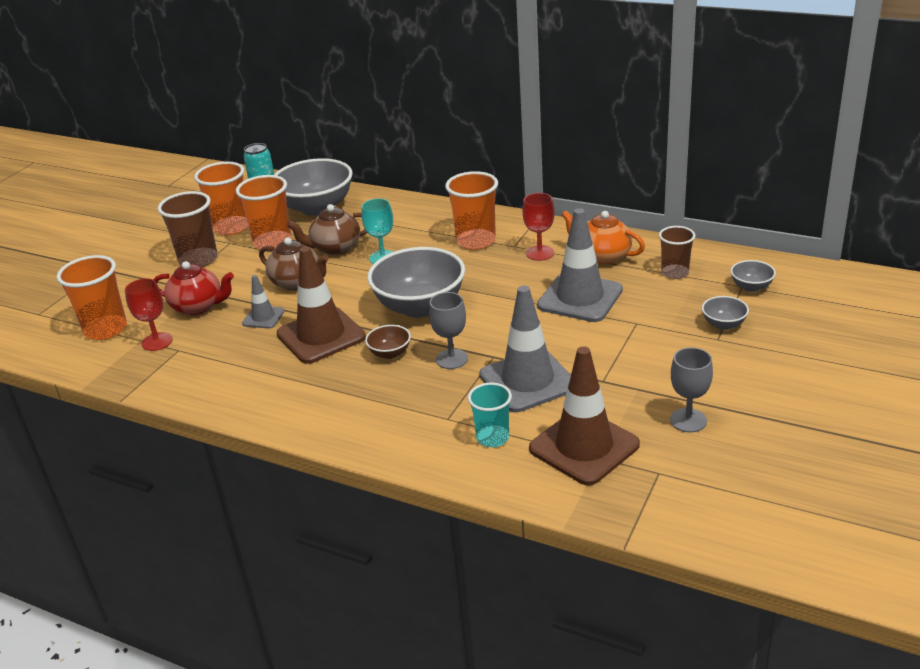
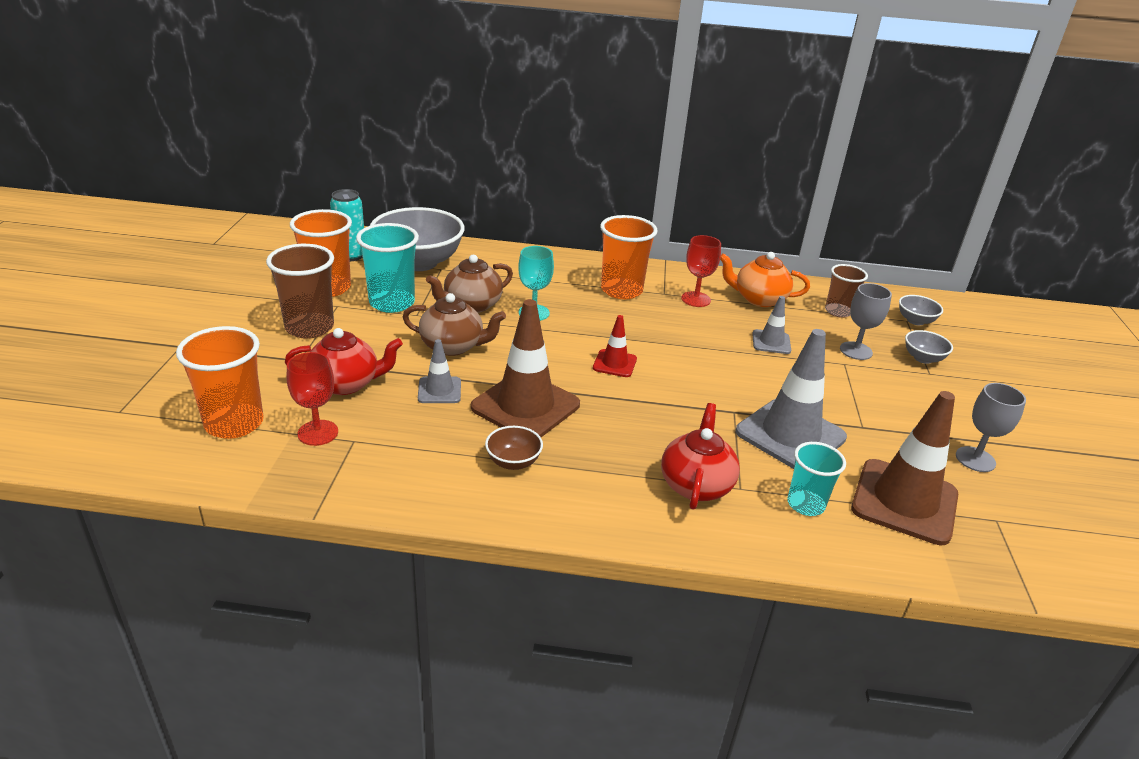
camera: 25 degrees left, 0 degrees up
(273, 242) = (392, 303): orange cup -> turquoise cup
(390, 353) = (620, 419): brown bowl -> brown bowl (513, 462)
(412, 411) = (696, 485): none -> red teapot
(420, 307) = (614, 363): grey bowl -> red traffic cone
(451, 359) = (693, 419): grey goblet -> grey goblet (856, 351)
(580, 298) = (771, 342): grey traffic cone -> grey traffic cone, size x0.50

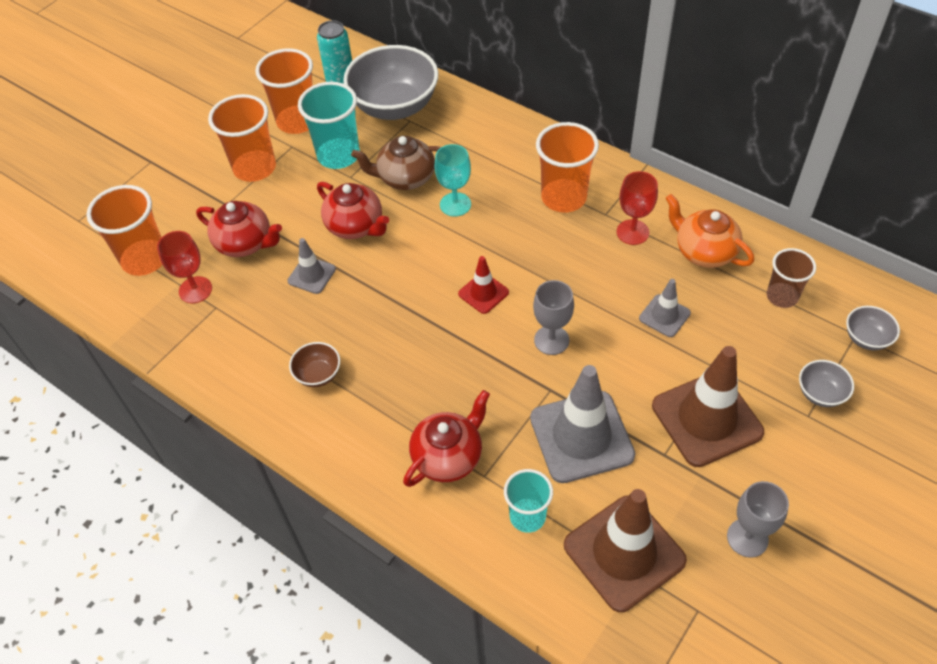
camera: 35 degrees right, 20 degrees up
(309, 328) = (255, 168): brown cup -> orange cup
(453, 346) = (356, 226): brown teapot -> red teapot
(525, 406) = (369, 317): brown traffic cone -> brown traffic cone (706, 419)
(856, 351) = (750, 357): grey goblet -> grey goblet (551, 340)

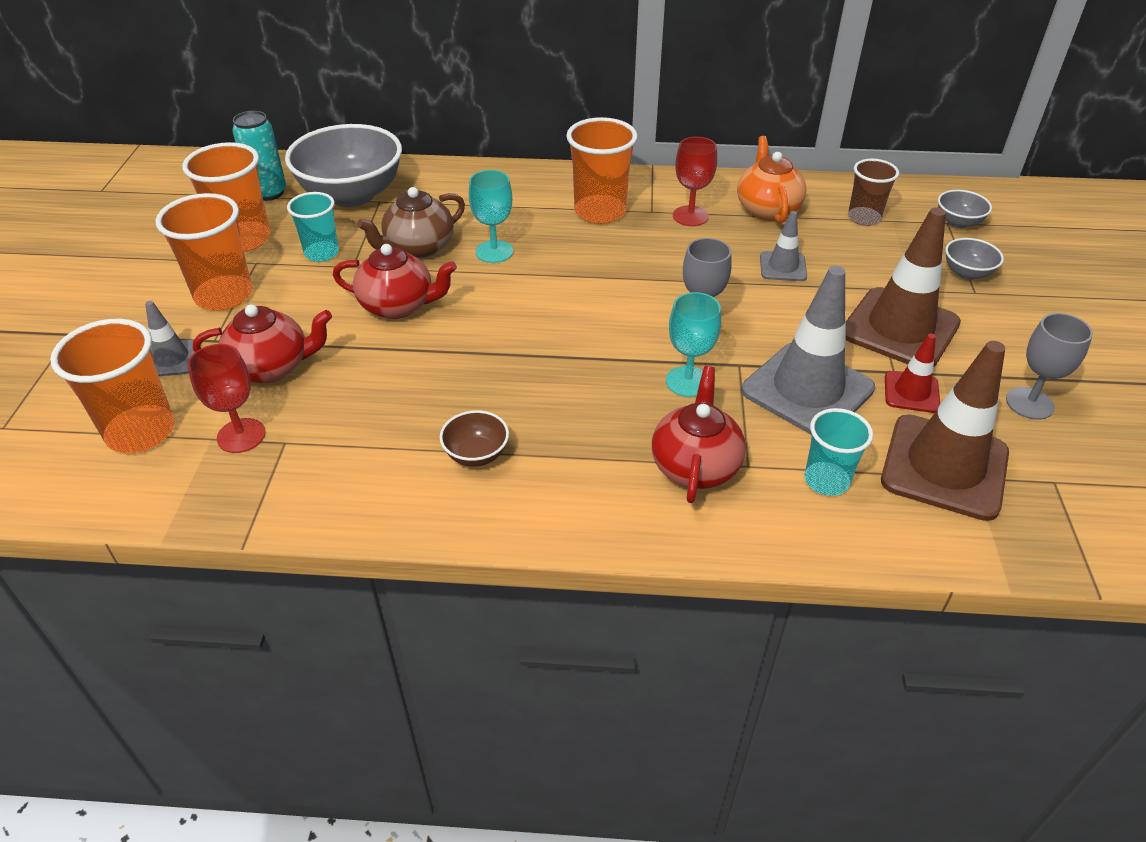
camera: 35 degrees left, 10 degrees down
(311, 275) = (384, 366): grey traffic cone -> grey traffic cone (172, 359)
(338, 155) = (322, 253): turquoise cup -> turquoise cup, size x0.63
(483, 293) = (594, 312): red traffic cone -> red traffic cone (911, 392)
(500, 386) = (688, 381): none -> turquoise goblet
(704, 251) = (767, 209): orange teapot -> orange teapot turned 75 degrees clockwise

